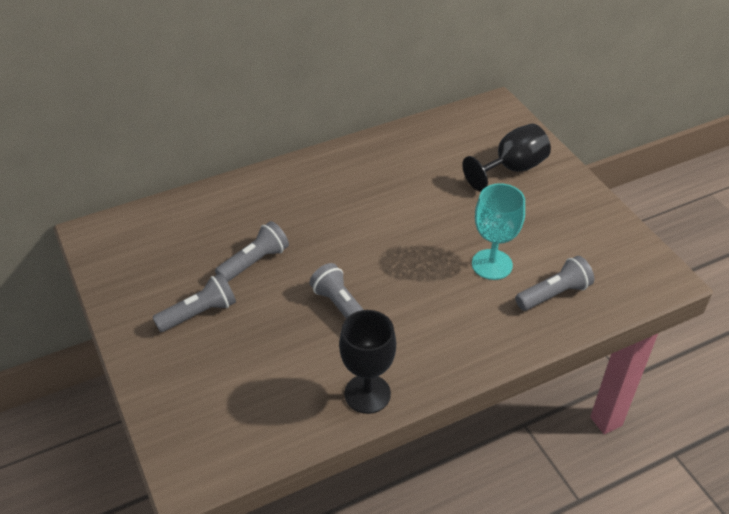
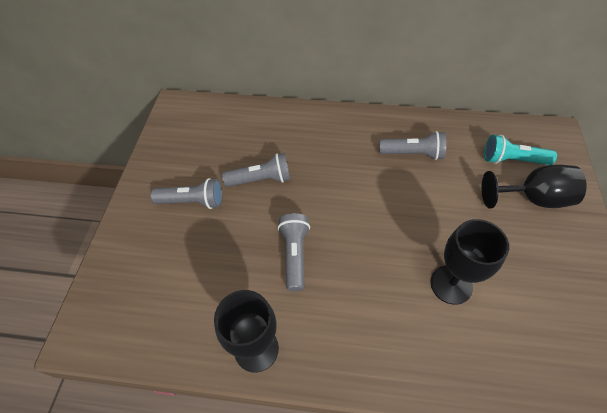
camera: 35 degrees right, 10 degrees up
(475, 144) = (512, 160): none -> turquoise flashlight
(492, 264) = (451, 284): turquoise goblet -> black goblet
(554, 294) = (493, 350): grey flashlight -> grey flashlight (413, 154)

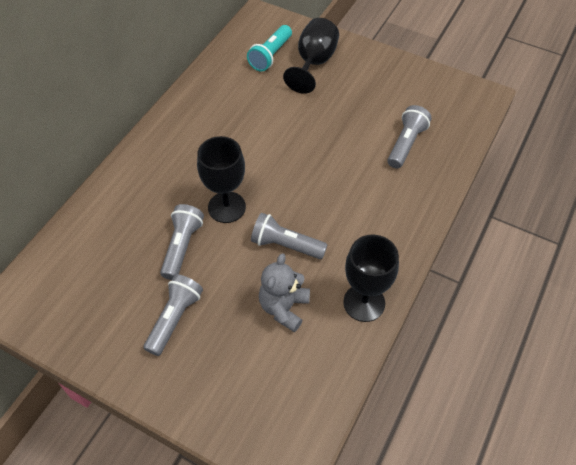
camera: 70 degrees left, 0 degrees up
(227, 277) = (284, 307): none -> grey teddy bear
(413, 154) = (224, 115): grey flashlight -> grey flashlight (406, 144)
(451, 284) = (363, 147): black goblet -> black goblet (226, 207)

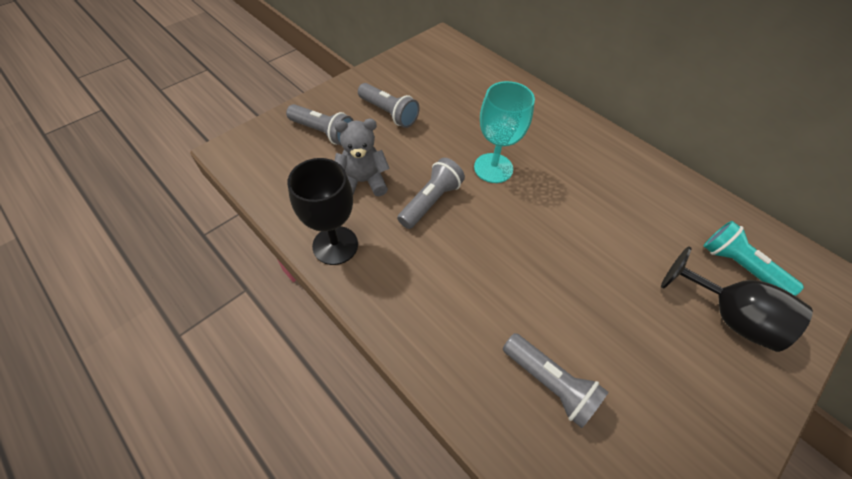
camera: 105 degrees right, 0 degrees up
(182, 246) = (458, 130): grey flashlight -> grey flashlight (323, 132)
(226, 207) = (493, 168): black goblet -> turquoise goblet
(284, 307) = (363, 182): grey teddy bear -> grey teddy bear turned 45 degrees counterclockwise

